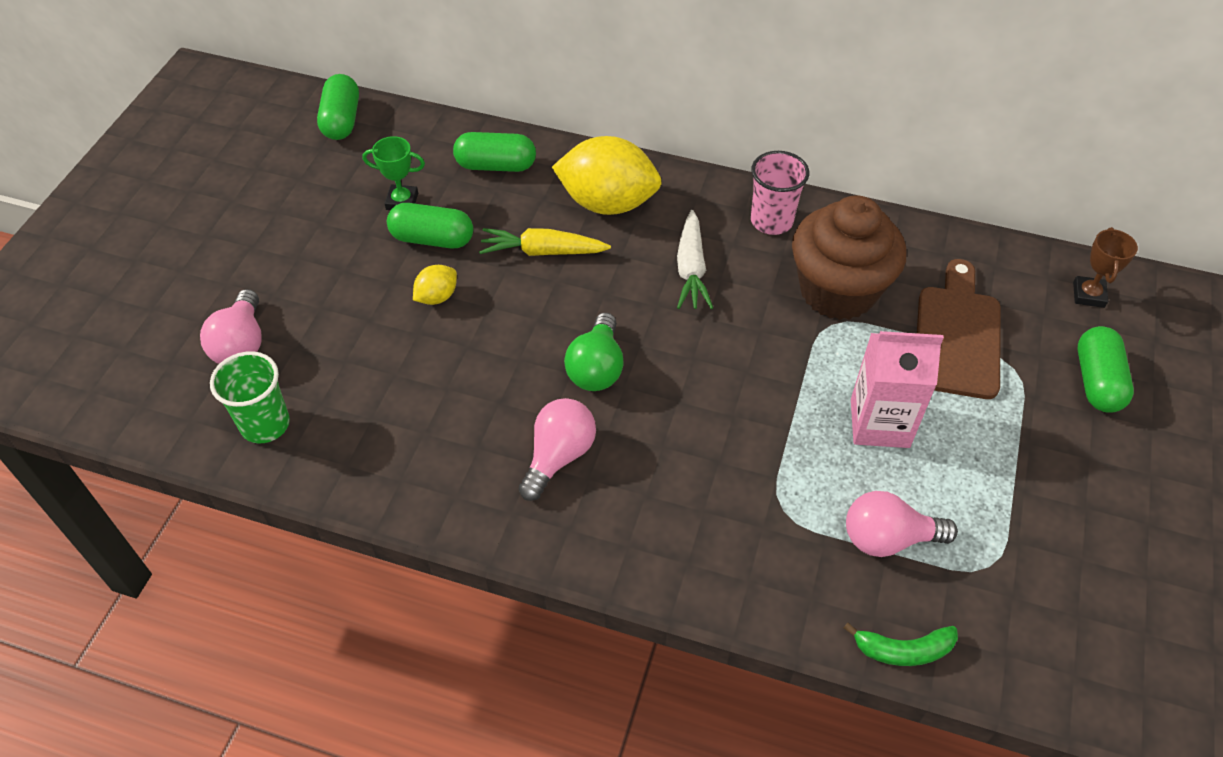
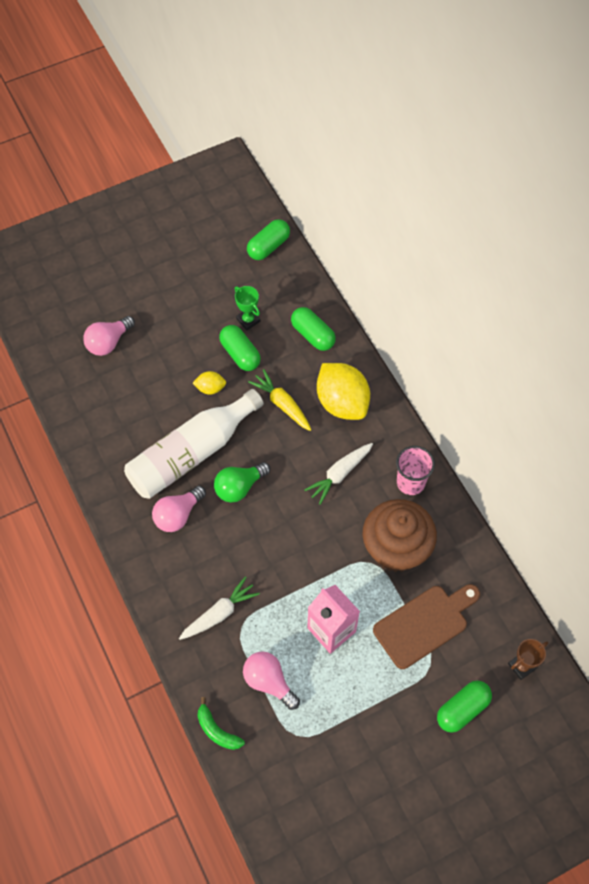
camera: 45 degrees right, 10 degrees up
(265, 424) = (81, 392): green cup -> none
(495, 379) = (191, 453): none -> white bottle
(558, 456) = (178, 515): pink light bulb -> pink light bulb turned 150 degrees clockwise
(741, 517) = (220, 613): none -> white carrot

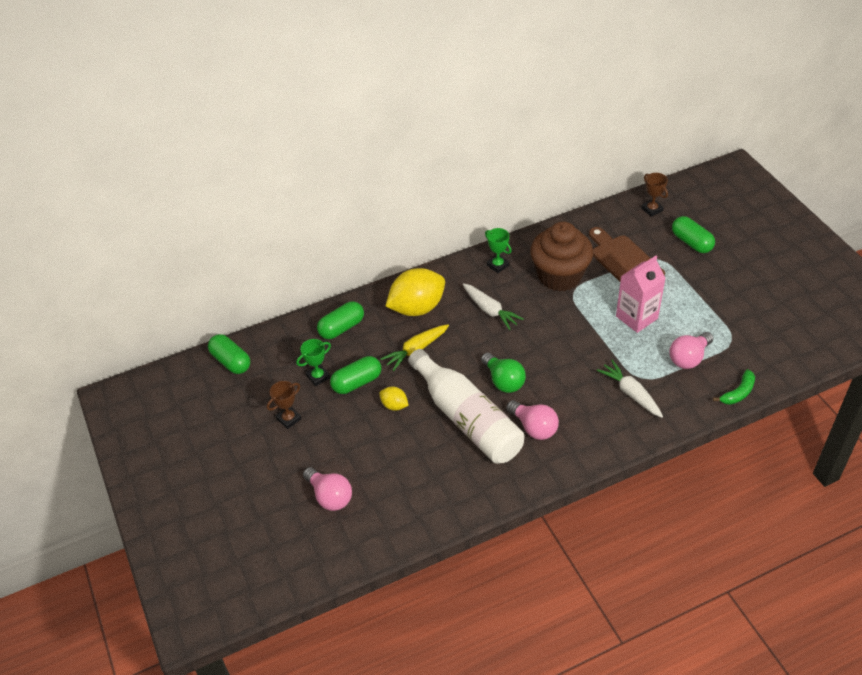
camera: 85 degrees left, 15 degrees down
(197, 301) = (289, 419): none -> brown trophy
(210, 388) = (394, 405): yellow lemon -> yellow lemon turned 60 degrees counterclockwise
(410, 482) = (497, 265): pink cup -> green trophy

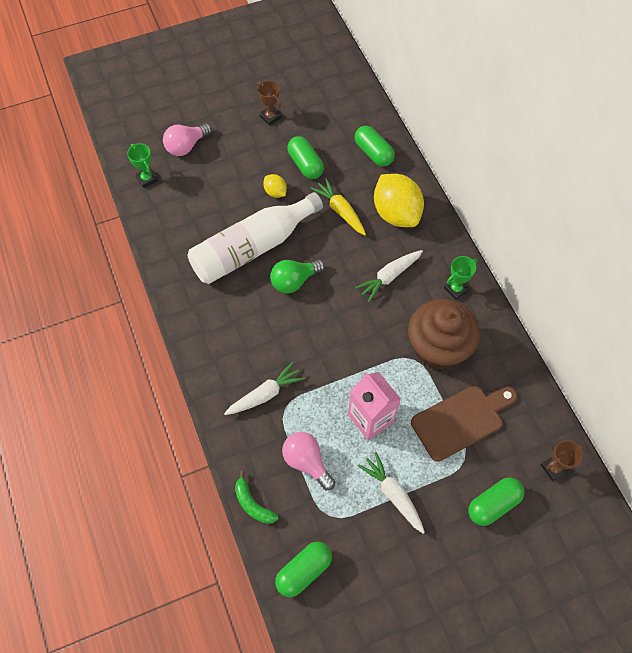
camera: 90 degrees right, 15 degrees up
(231, 361) = (339, 75): green capsule -> green capsule (303, 571)
(318, 377) = (315, 136): green trophy -> green trophy (147, 179)
(394, 405) = (275, 192): yellow lemon -> yellow lemon turned 75 degrees counterclockwise
(534, 427) = (234, 301): pink light bulb -> none
(700, 301) = (392, 494): none -> white carrot

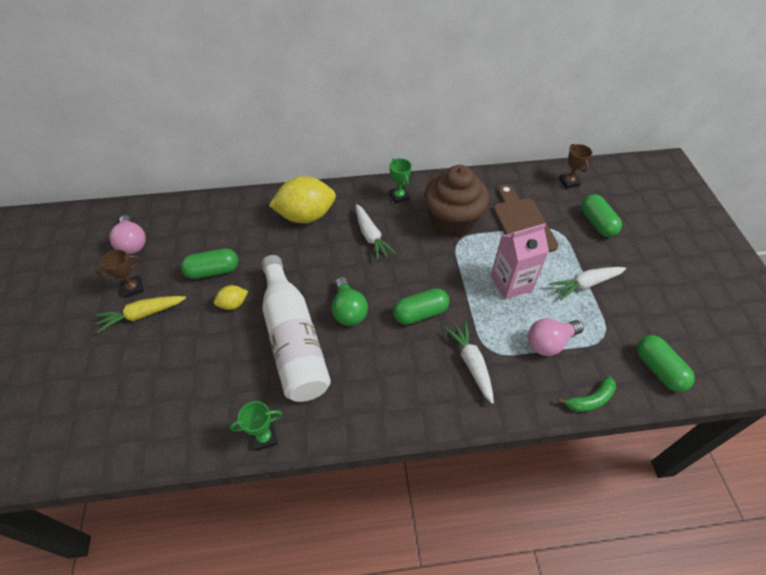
camera: 75 degrees left, 10 degrees down
(147, 179) = (141, 436): green trophy -> green trophy (264, 437)
(186, 146) = (119, 380): pink light bulb -> pink light bulb (132, 243)
(340, 210) = (283, 255): yellow carrot -> yellow carrot (142, 315)
(373, 153) = (230, 216): green capsule -> green capsule (420, 313)

